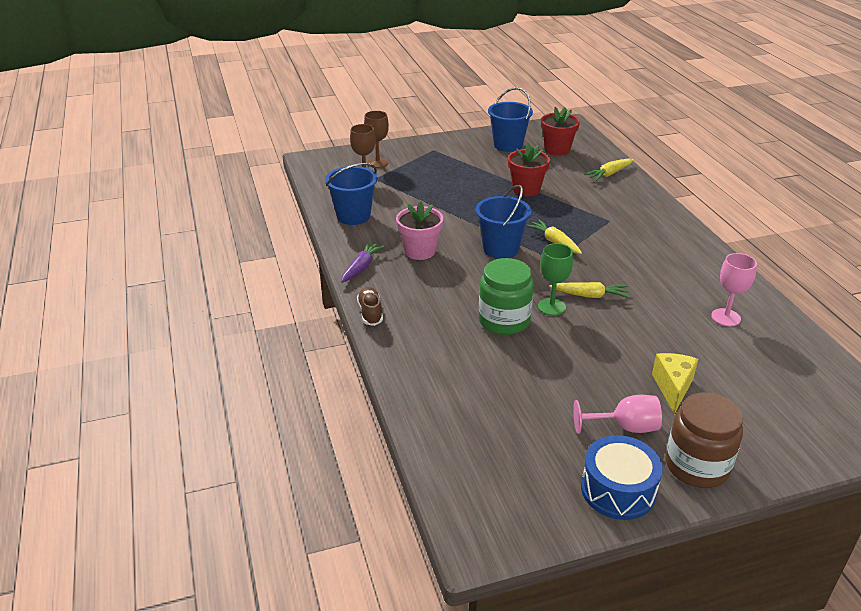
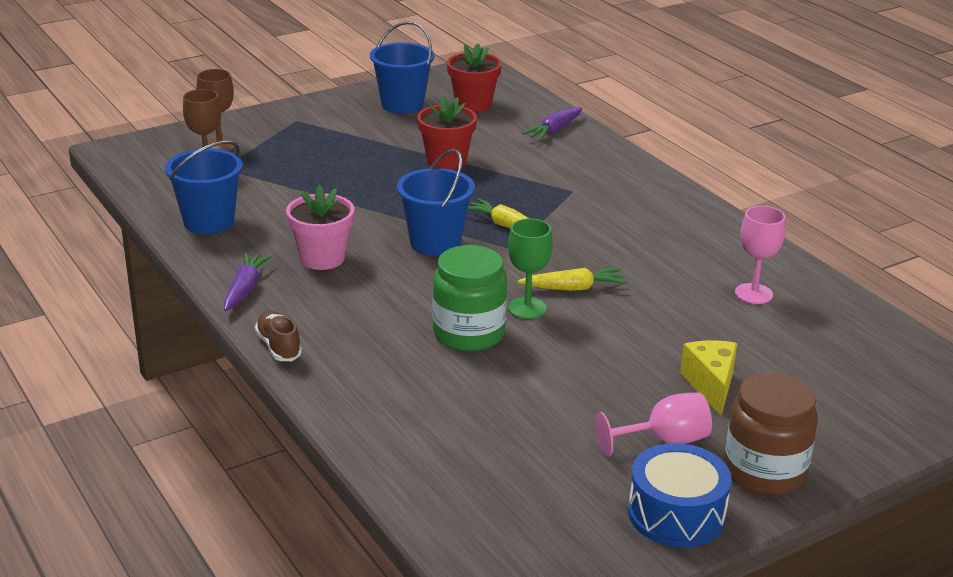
camera: 15 degrees left, 5 degrees down
(609, 174) = (554, 130): yellow carrot -> purple carrot

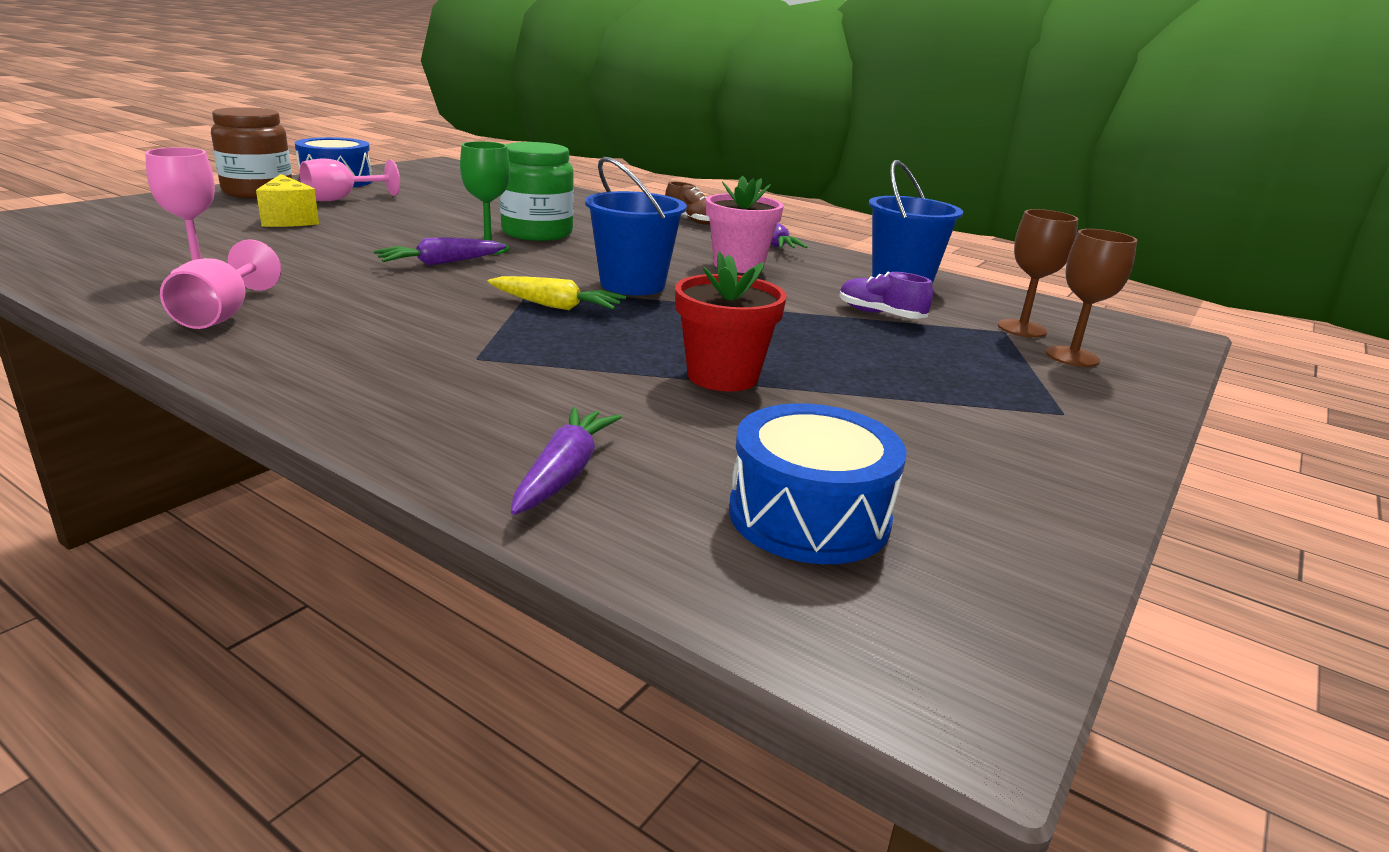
camera: 155 degrees right, 5 degrees down
(286, 191) = (880, 314): none -> purple shoe
(402, 104) = (954, 484): blue bucket -> none
(473, 105) = (809, 516): red flower pot -> blue drum
(573, 288) = (441, 263): yellow carrot -> purple carrot
(719, 243) = (221, 315): none -> pink goblet

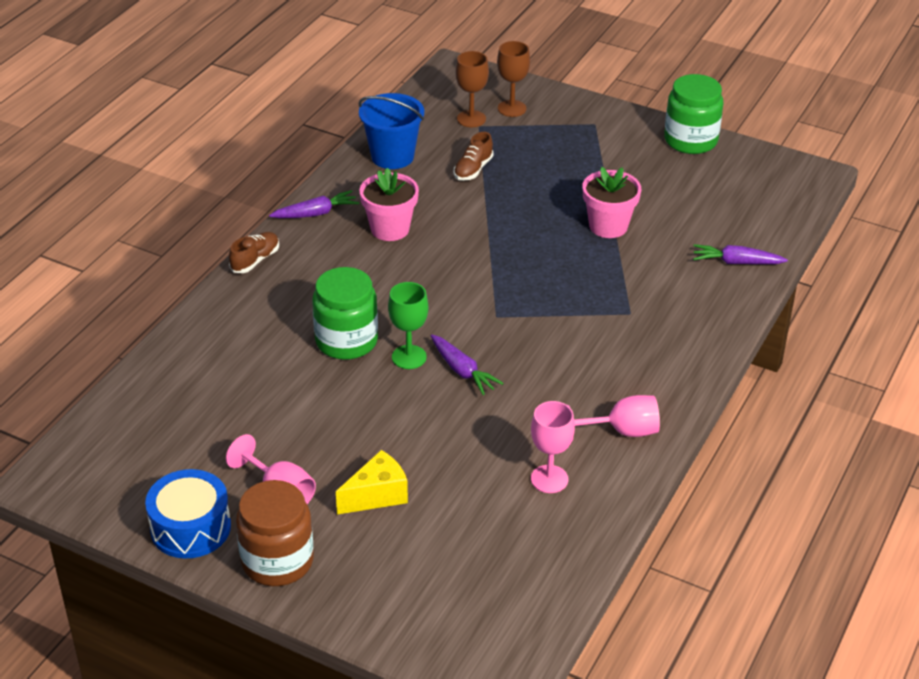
camera: 95 degrees left, 15 degrees up
(555, 306) = (529, 299): yellow carrot -> none
(632, 285) = (465, 273): blue bucket -> none
(722, 376) = (608, 226): red flower pot -> pink flower pot
(809, 516) = (733, 199): blue drum -> none
(880, 314) = (473, 169): purple shoe -> brown shoe
(1053, 505) = (690, 140): none -> green jar

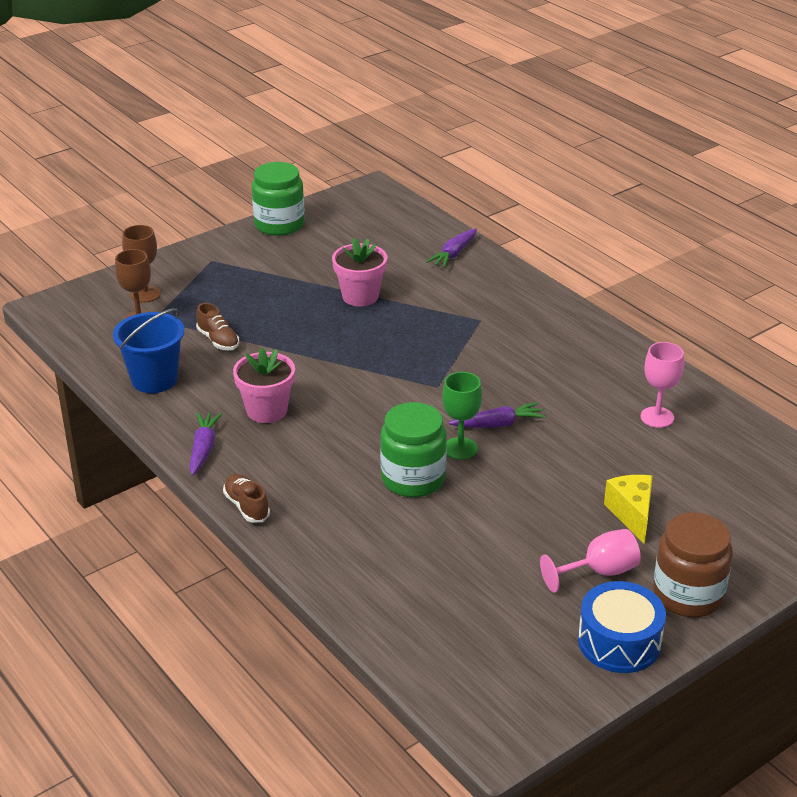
camera: 65 degrees left, 5 degrees down
(622, 431) = (620, 366): pink goblet -> none

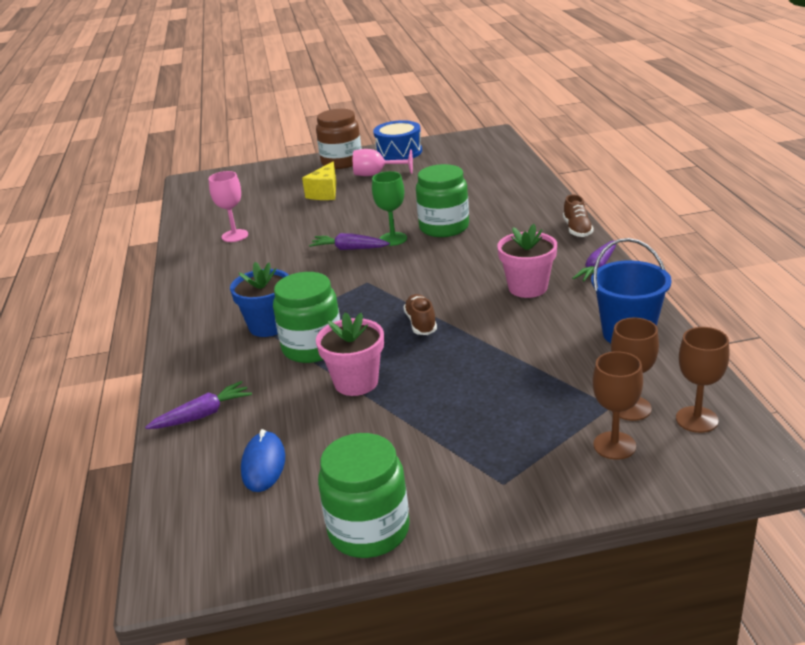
camera: 150 degrees left, 5 degrees down
(90, 321) = (696, 419): none -> brown goblet
(218, 340) = (544, 362): brown shoe -> brown shoe (421, 323)
(376, 238) = (263, 464): none -> blue mouse
(423, 314) = (312, 347): none -> green jar
(484, 324) = (268, 326): none -> blue flower pot

